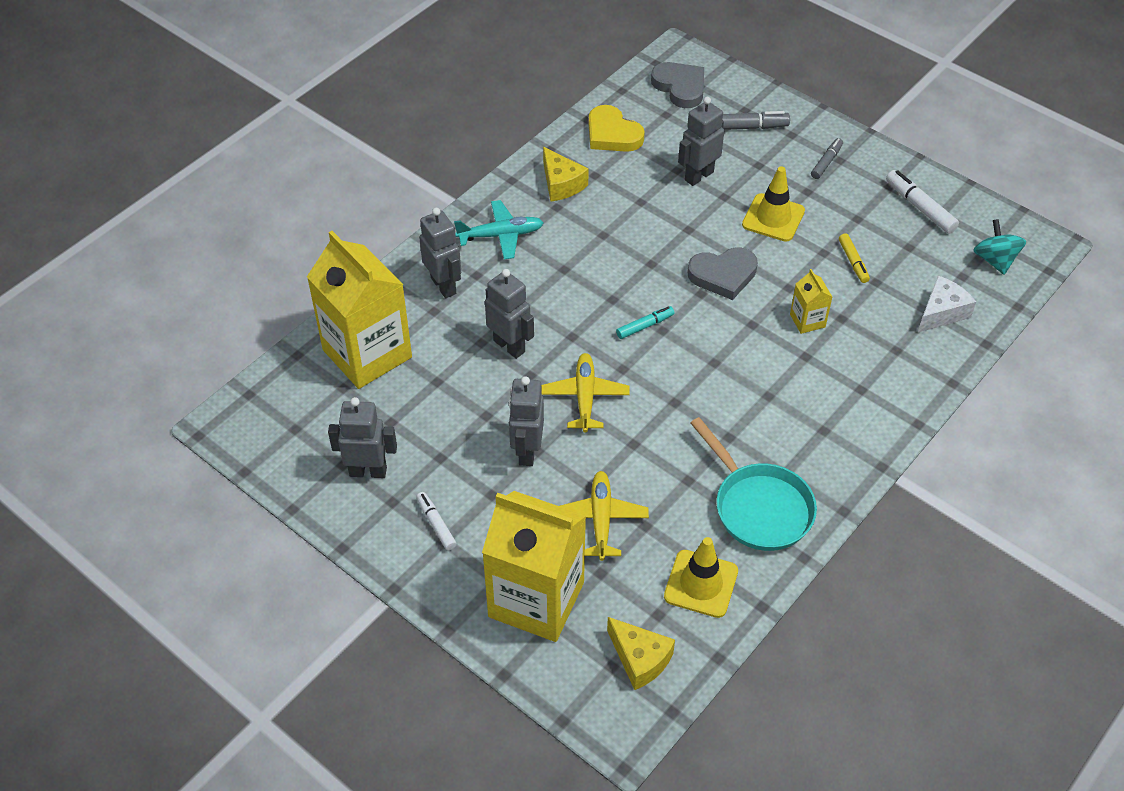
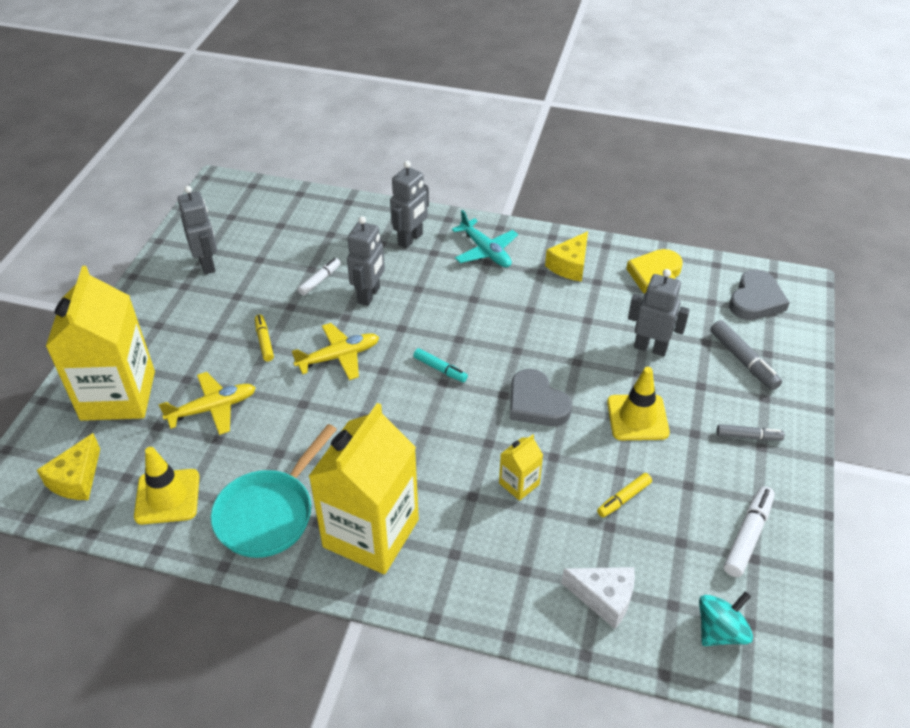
camera: 65 degrees right, 5 degrees down
(367, 353) = (319, 225): yellow carton -> yellow carton (371, 533)
(436, 524) = (171, 315): white marker -> white marker (320, 280)
(527, 451) = (264, 341): grey robot -> yellow marker

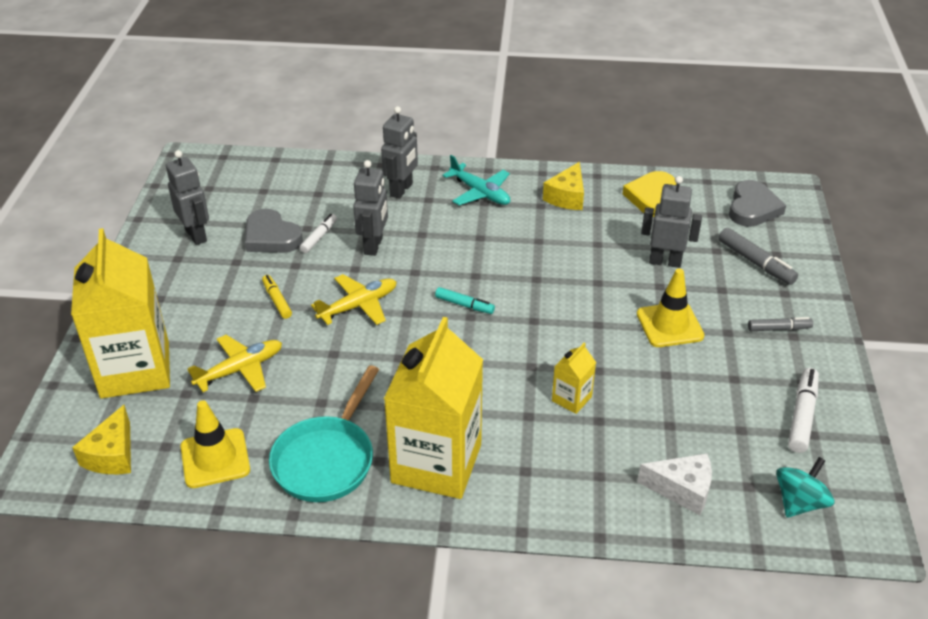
camera: 10 degrees left, 5 degrees down
(536, 403) = (568, 324): grey heart -> grey heart (271, 237)
(623, 499) = (676, 399): yellow marker -> none

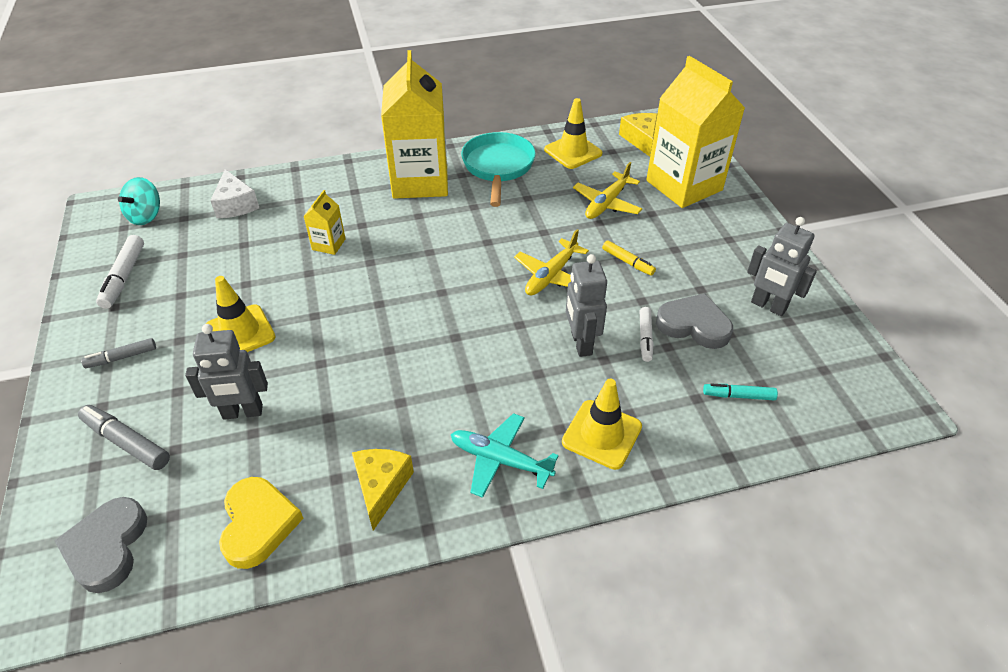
camera: 160 degrees right, 5 degrees up
(401, 190) = (602, 434): grey robot -> yellow traffic cone
(464, 305) = (452, 301): turquoise marker -> turquoise marker (738, 396)
(682, 489) = (236, 205): white cheese -> white cheese turned 105 degrees counterclockwise

